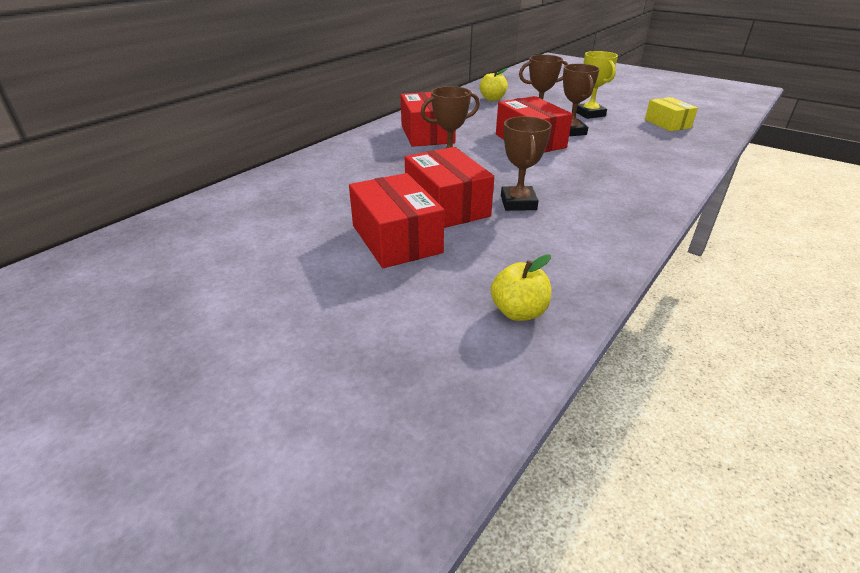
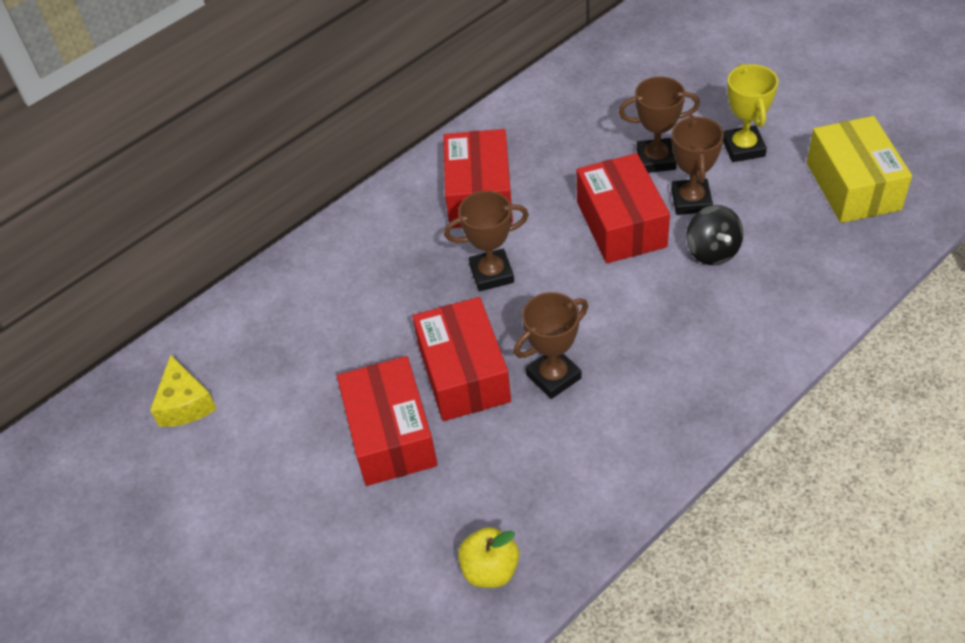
camera: 15 degrees right, 15 degrees up
(207, 233) = (185, 404): none -> yellow cheese
(492, 99) = (606, 89): yellow apple -> none
(518, 203) = (553, 376): brown trophy -> brown trophy turned 45 degrees clockwise
(598, 148) = (712, 251): none -> black spinning top
(667, 124) = (852, 186): yellow box -> yellow box, size x1.54

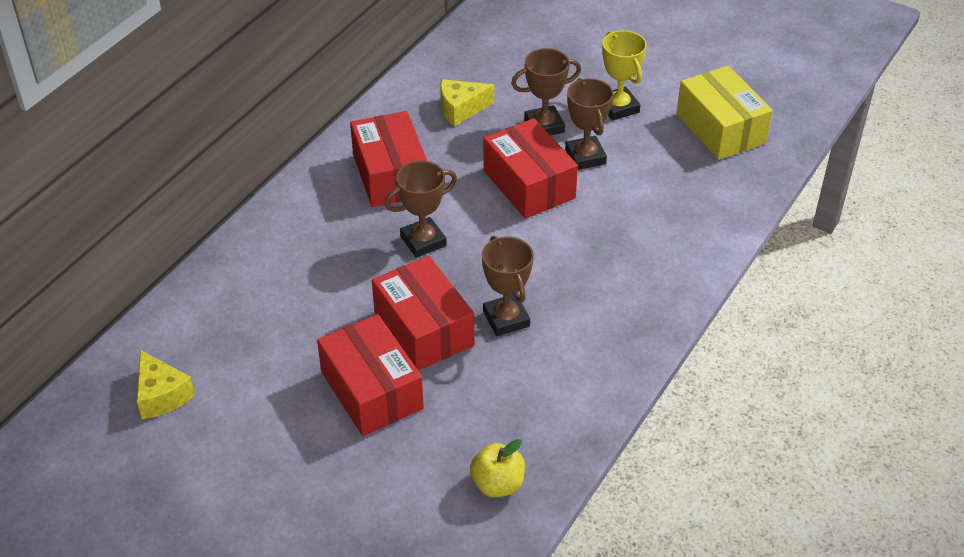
camera: 20 degrees left, 5 degrees down
(553, 376) = (506, 319): brown trophy -> brown trophy turned 60 degrees counterclockwise
(573, 130) = (461, 109): none -> yellow cheese
(712, 251) = (616, 196): black spinning top -> none

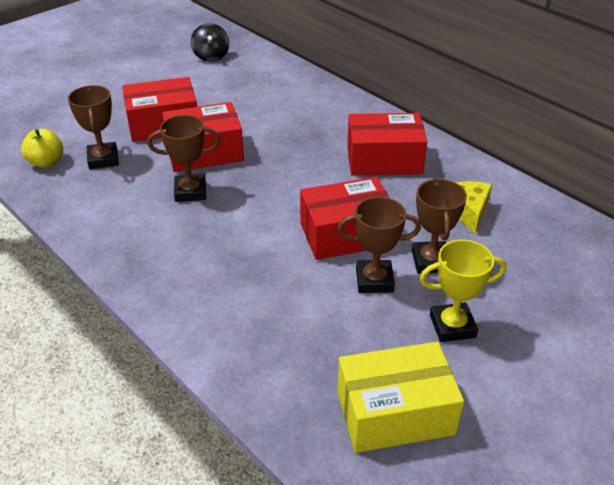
camera: 105 degrees right, 5 degrees down
(161, 395) = (211, 56): yellow cheese -> black spinning top
(423, 241) = (297, 165): brown trophy -> brown trophy (103, 159)

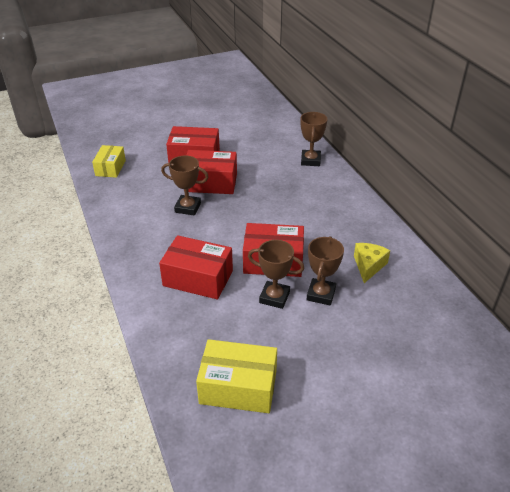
camera: 20 degrees right, 0 degrees up
(46, 162) = (110, 168): yellow apple -> yellow box
(103, 159) = (145, 173): brown trophy -> brown trophy (310, 160)
(211, 56) = (251, 115): black spinning top -> none
(384, 160) = (329, 215): red box -> red box (198, 278)
(452, 326) = (309, 342): yellow trophy -> none

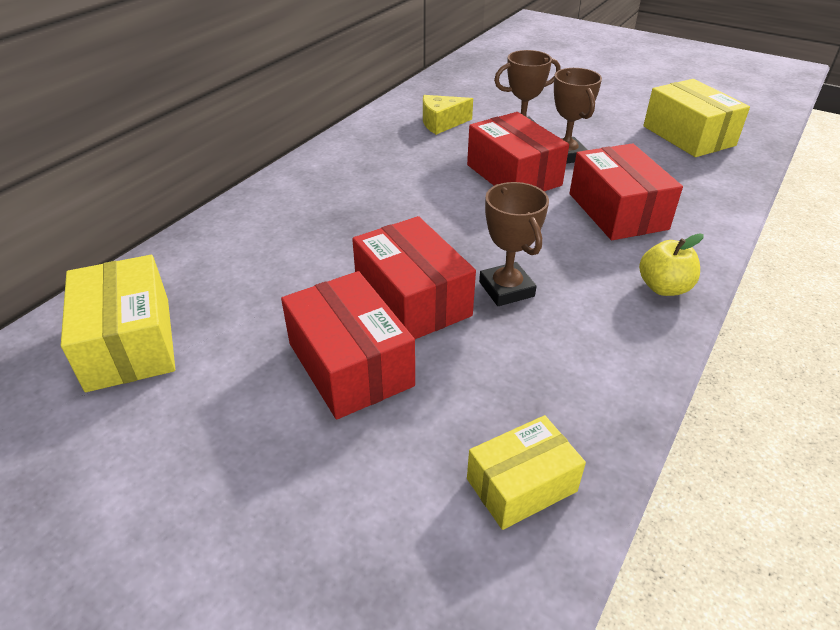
camera: 125 degrees left, 0 degrees up
(133, 252) = (663, 287): none -> yellow apple
(256, 123) = (129, 343): none -> yellow box
(310, 160) = (243, 225): brown trophy -> none

